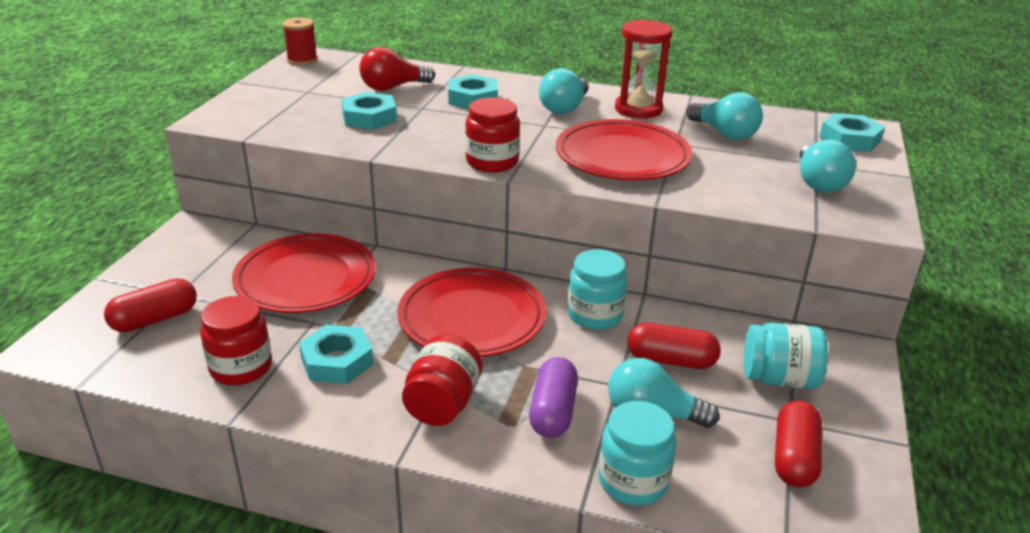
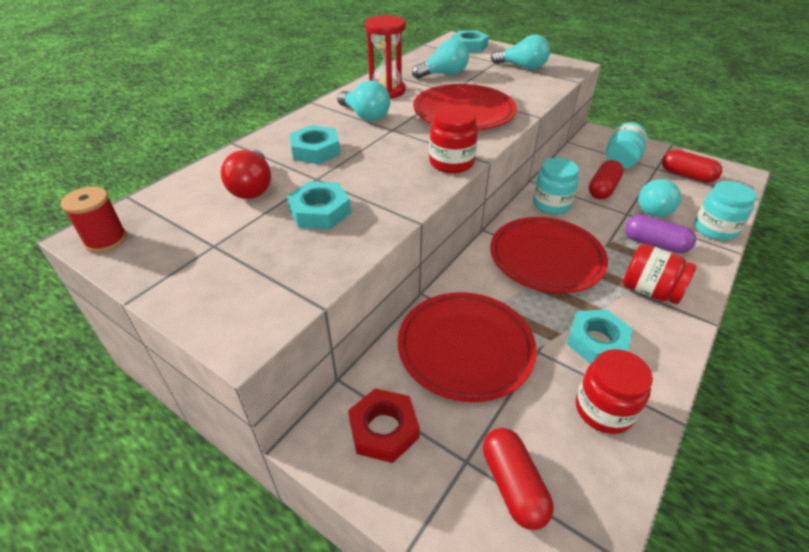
camera: 70 degrees left, 10 degrees up
(206, 252) = (384, 429): none -> red nut

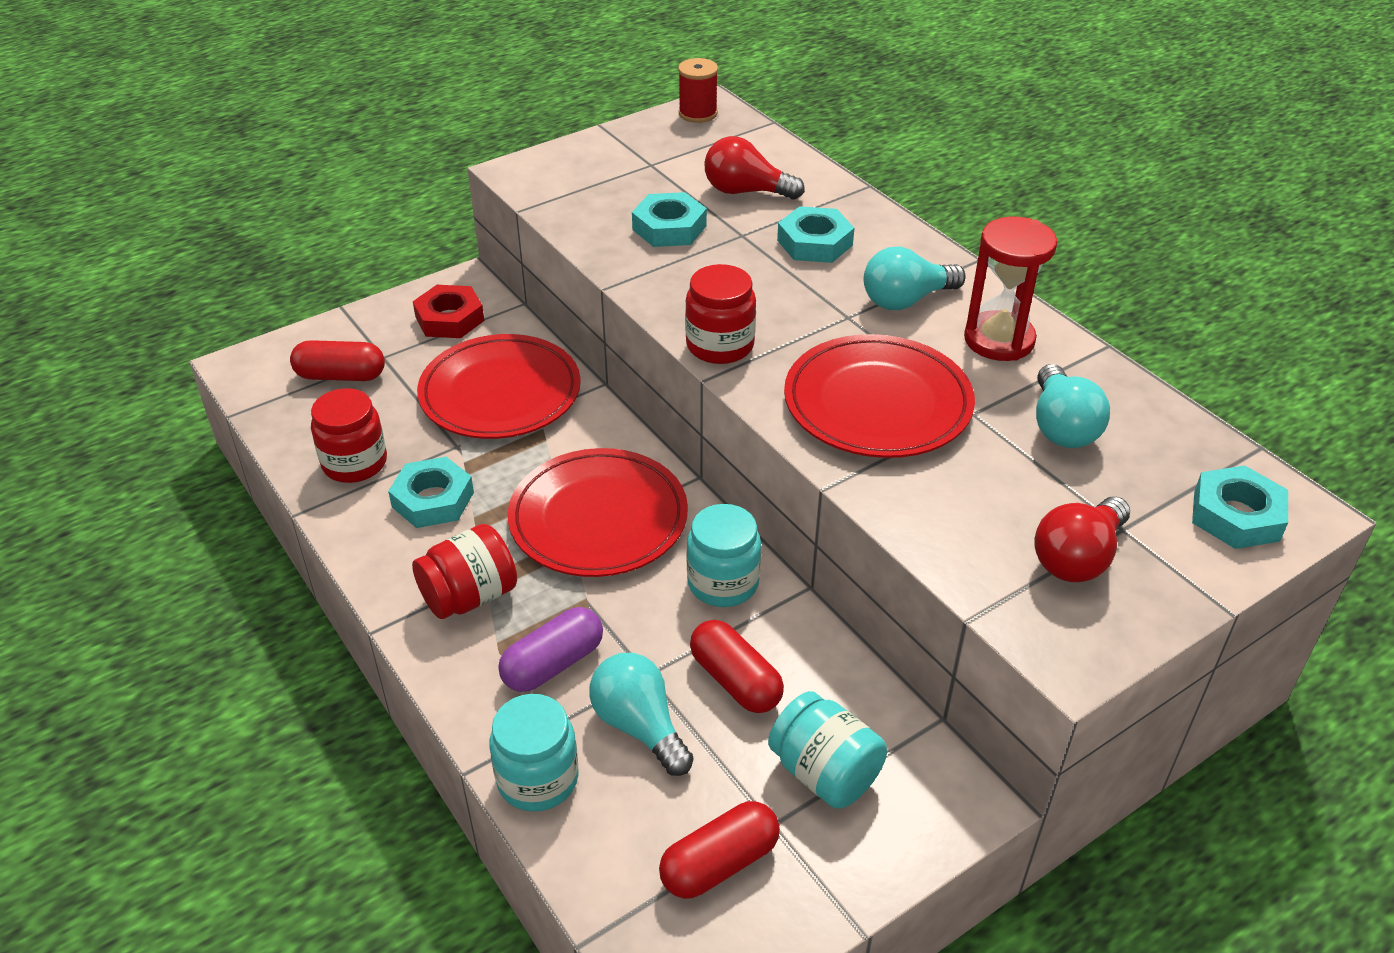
camera: 110 degrees right, 0 degrees up
(522, 67) = (1078, 558): turquoise light bulb -> red light bulb

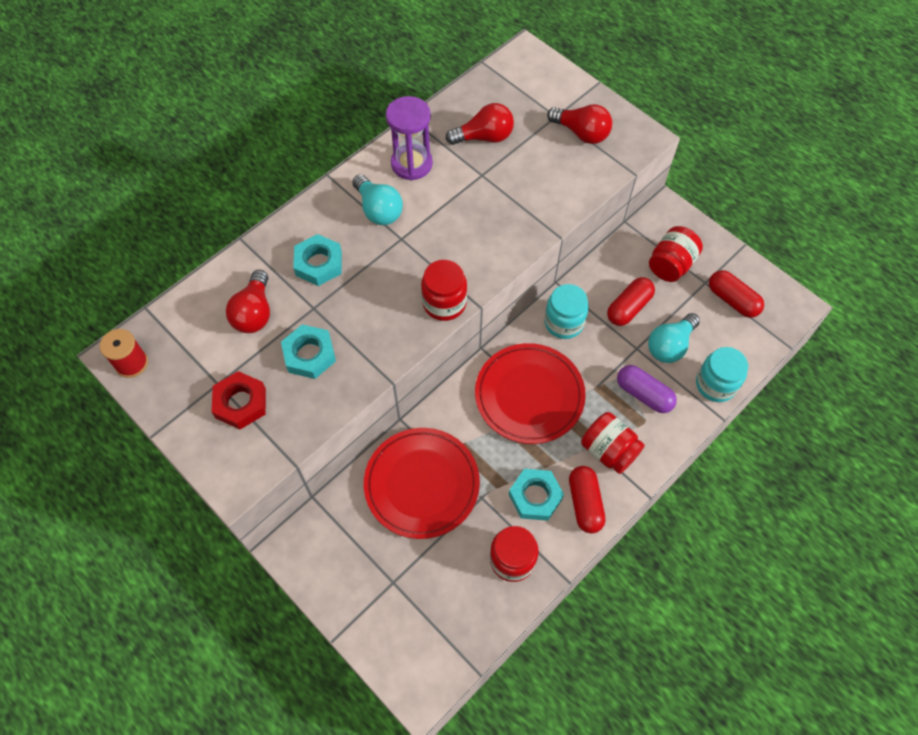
camera: 100 degrees left, 20 degrees up
(341, 375) = (420, 606): red capsule -> red capsule (584, 503)
(449, 319) = (339, 546): red nut -> red nut (241, 403)
(824, 773) = (671, 265): turquoise jar -> red jar
(877, 403) = (483, 218): red plate -> none
(999, 340) = (411, 164): red hourglass -> purple hourglass
(1061, 426) = (484, 137): turquoise light bulb -> red light bulb
(1236, 515) = (535, 75): turquoise nut -> none

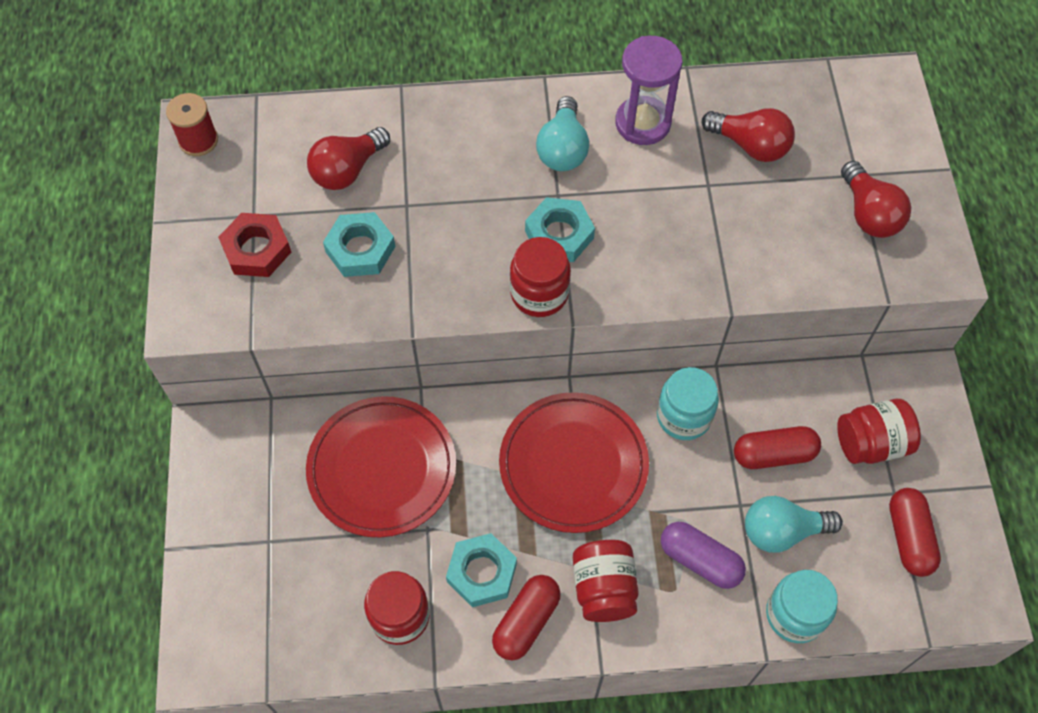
camera: 40 degrees right, 0 degrees up
(319, 264) = (452, 164): turquoise nut -> turquoise nut (559, 234)
(643, 394) = (700, 560): purple capsule -> purple capsule turned 45 degrees counterclockwise

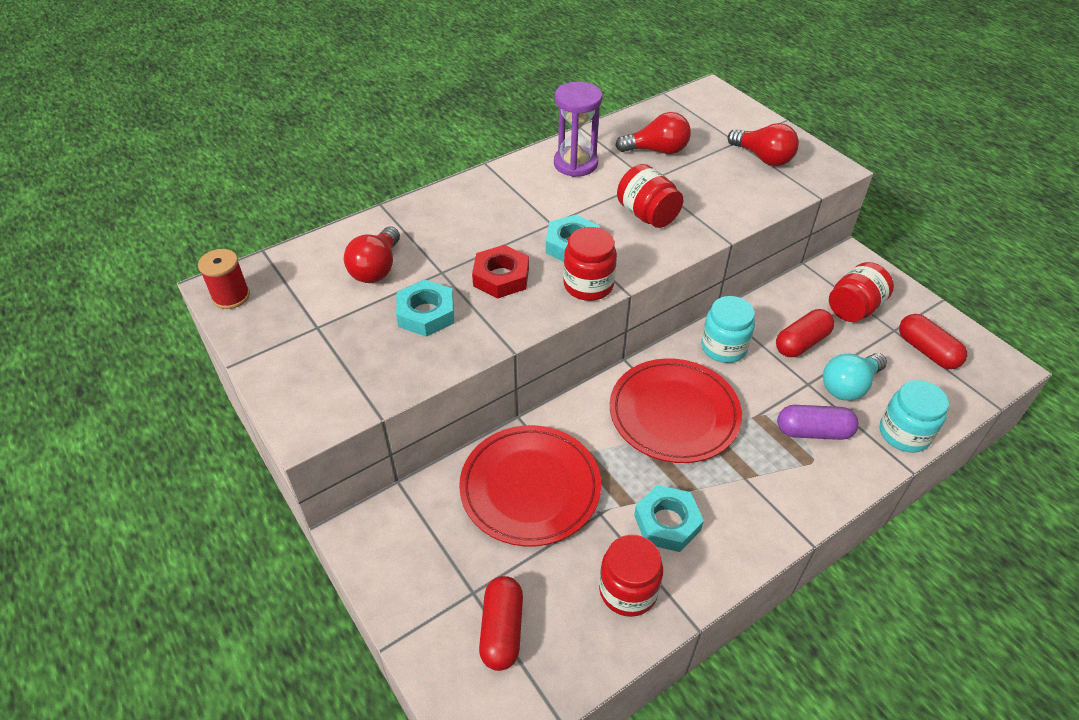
camera: 30 degrees left, 15 degrees down
(257, 249) = (337, 348): red nut -> red nut (501, 277)
(526, 621) = (729, 539): red capsule -> red capsule (502, 630)
(563, 149) = (532, 197): turquoise light bulb -> none
(604, 588) = (765, 485): red jar -> red jar (647, 215)

